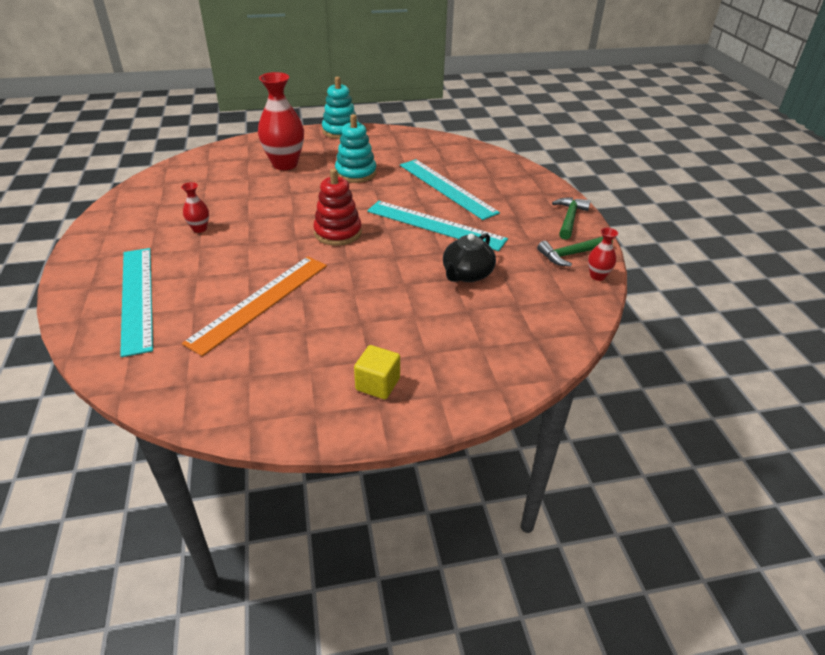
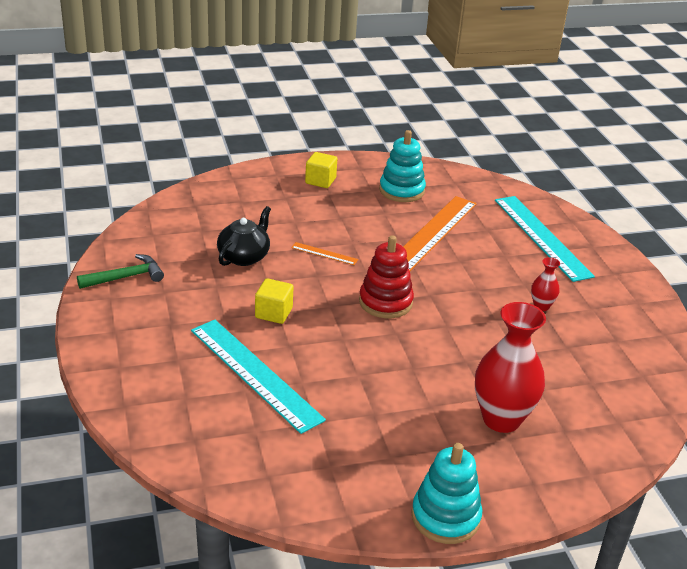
camera: 175 degrees right, 5 degrees down
(356, 173) = (389, 401): turquoise stacking toy -> turquoise stacking toy (401, 190)
(386, 277) = (324, 253): none -> orange ruler
(435, 225) = (274, 313): turquoise ruler -> yellow cube
(569, 218) = (103, 324): green hammer -> none
(597, 276) = (111, 255): red vase -> none

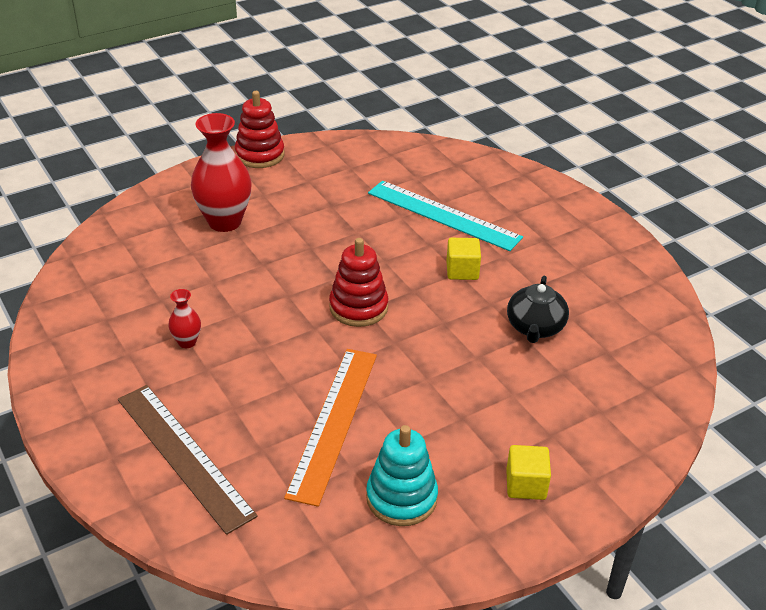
camera: 165 degrees right, 5 degrees up
(126, 277) = (627, 275): green hammer -> none
(324, 253) = (452, 354): orange ruler -> none
(445, 517) = (260, 155): turquoise stacking toy -> red stacking toy
(542, 237) = (183, 455): turquoise ruler -> brown ruler

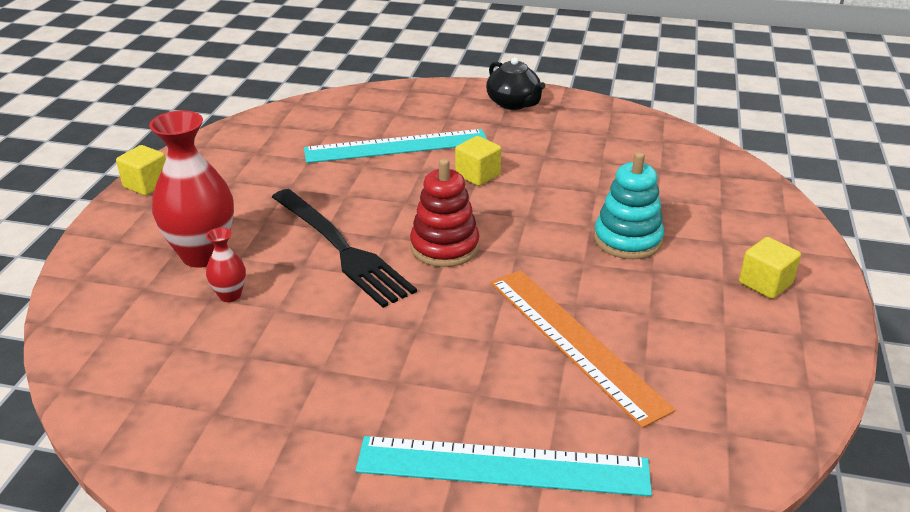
camera: 45 degrees left, 5 degrees down
(183, 455) = (502, 466): brown ruler -> turquoise ruler
(187, 342) = (338, 373): red vase -> red vase (230, 295)
(260, 155) = (146, 185): red stacking toy -> yellow cube
(299, 267) = (341, 249): none -> black fork
(401, 498) = (714, 355): turquoise stacking toy -> turquoise stacking toy (627, 240)
(535, 327) = (592, 182): black teapot -> black teapot (513, 103)

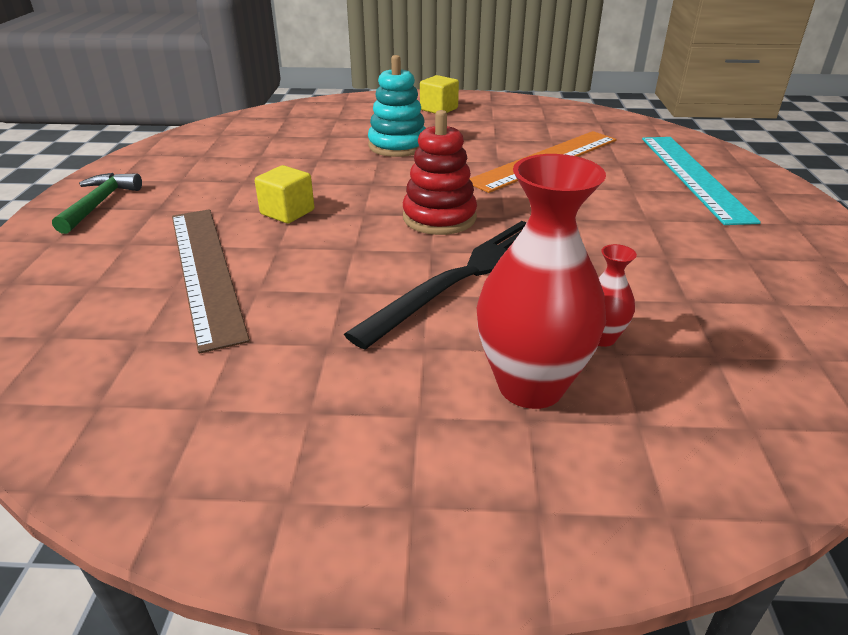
camera: 100 degrees left, 0 degrees up
(146, 185) = (333, 540): yellow cube -> none
(396, 146) = (206, 271): turquoise ruler -> brown ruler
(513, 103) = (99, 203): black teapot -> green hammer

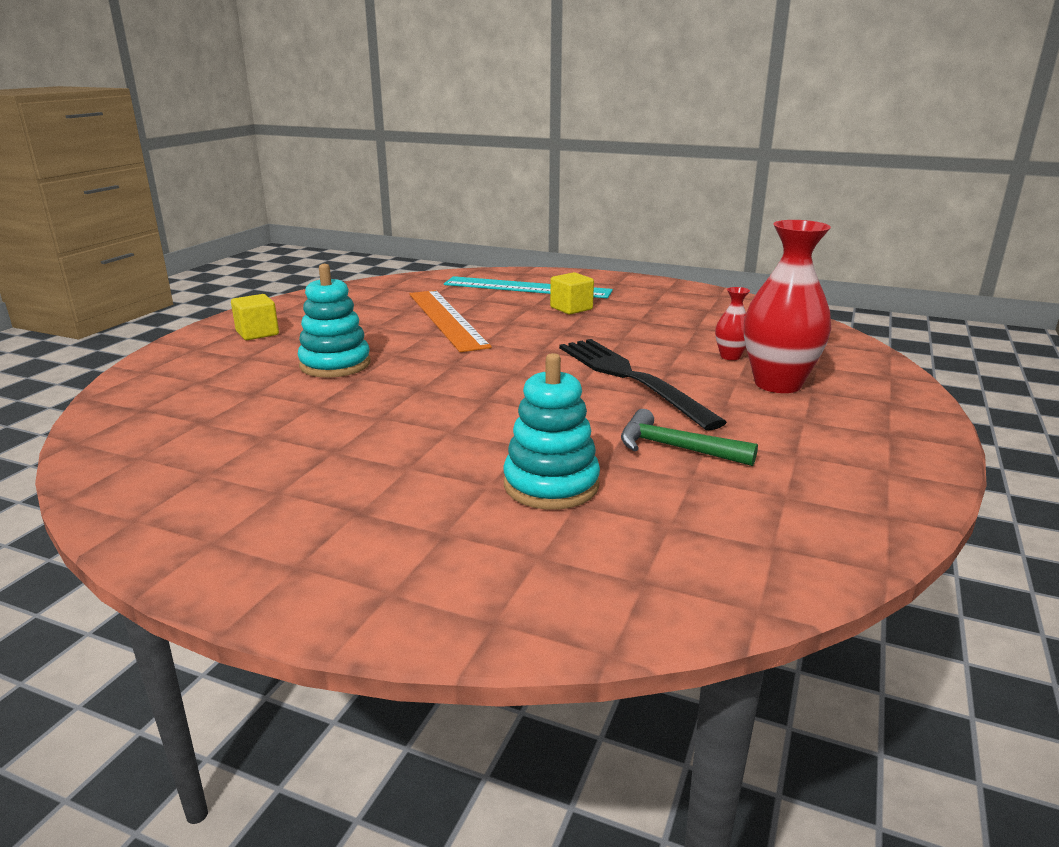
camera: 70 degrees left, 10 degrees down
(99, 203) = (292, 556): green hammer -> green hammer (675, 448)
(206, 271) = (551, 485): brown ruler -> turquoise stacking toy
(287, 212) = (448, 434): yellow cube -> yellow cube (571, 308)
(439, 218) = (522, 372): red stacking toy -> none

